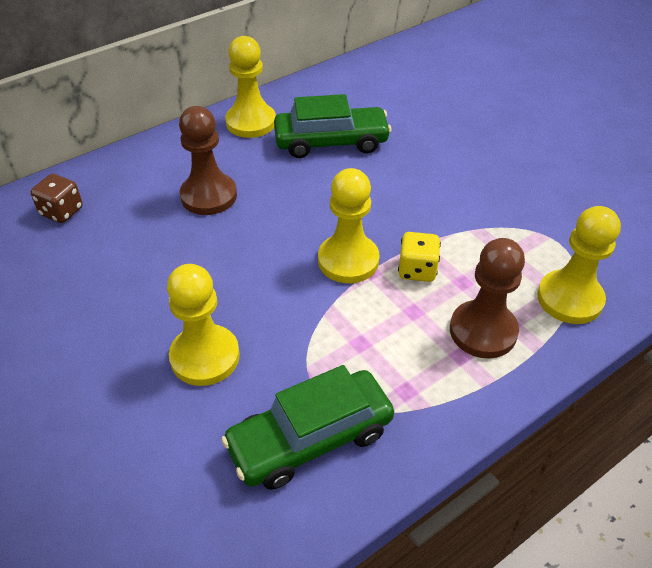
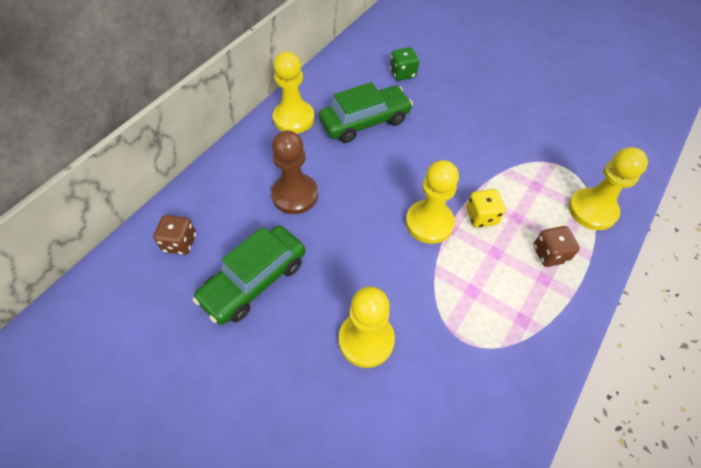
camera: 20 degrees left, 10 degrees up
(310, 439) = (477, 383): green car -> green car (254, 281)
(405, 103) = (403, 73): none -> green dice
(483, 331) = (549, 254): brown pawn -> brown dice

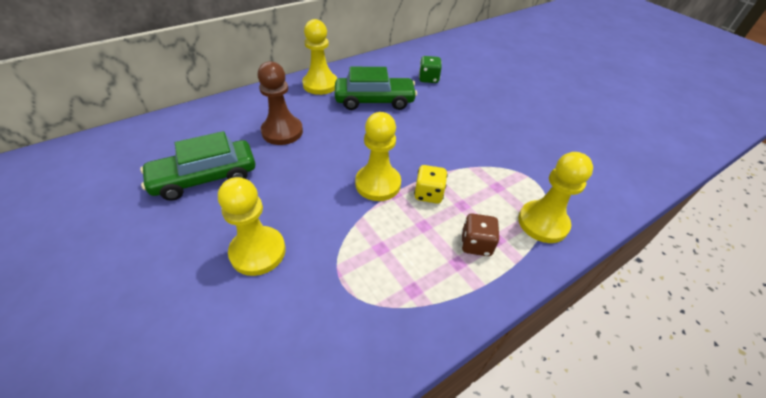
camera: 20 degrees right, 10 degrees down
(180, 243) = (174, 136): brown dice -> none

